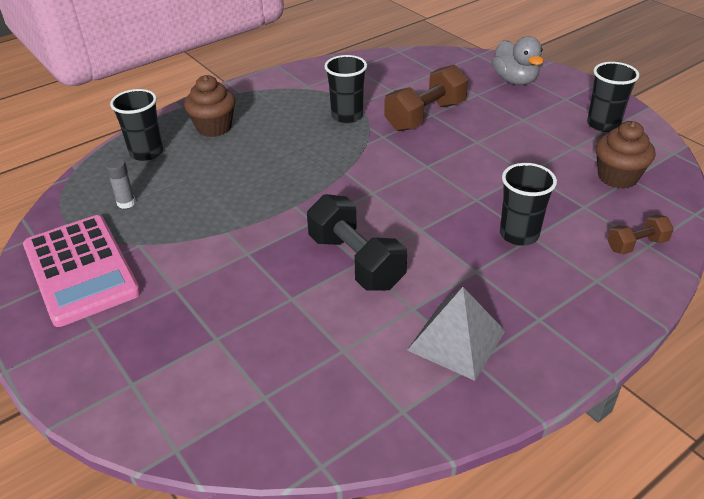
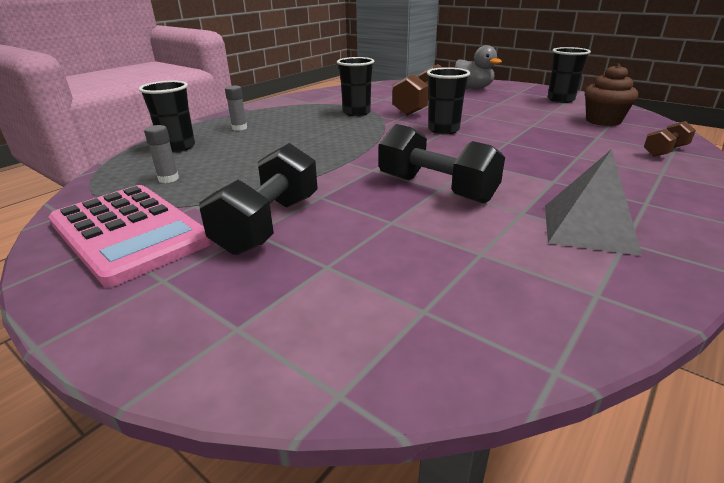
camera: 15 degrees left, 10 degrees down
(190, 281) = (269, 224): none -> black dumbbell
(214, 127) = (239, 128): brown cupcake -> grey glue stick
(519, 234) = (565, 156): black cup -> black cup (443, 130)

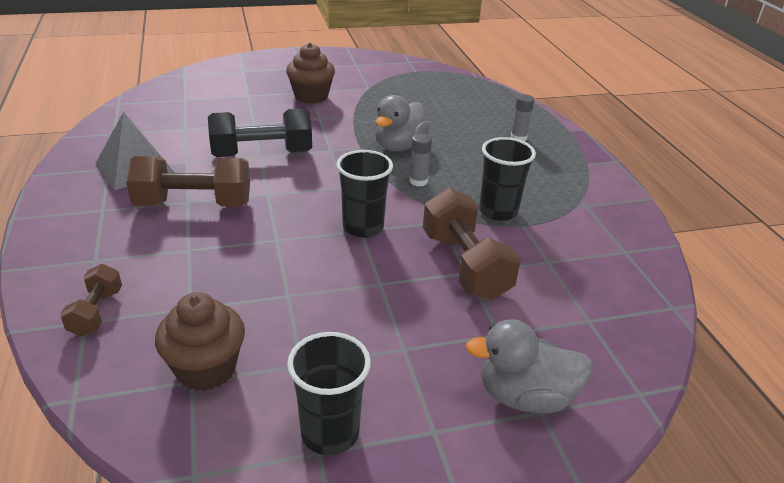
camera: 125 degrees right, 5 degrees up
(129, 232) = (359, 69): pink calculator -> none
(168, 179) = (424, 90): grey glue stick -> grey glue stick (418, 181)
(178, 147) = (492, 105): black cup -> none
(269, 224) = (311, 96): black dumbbell -> brown cupcake
(319, 152) = (399, 146): none -> grey duck
(548, 177) = (194, 204): none -> brown dumbbell

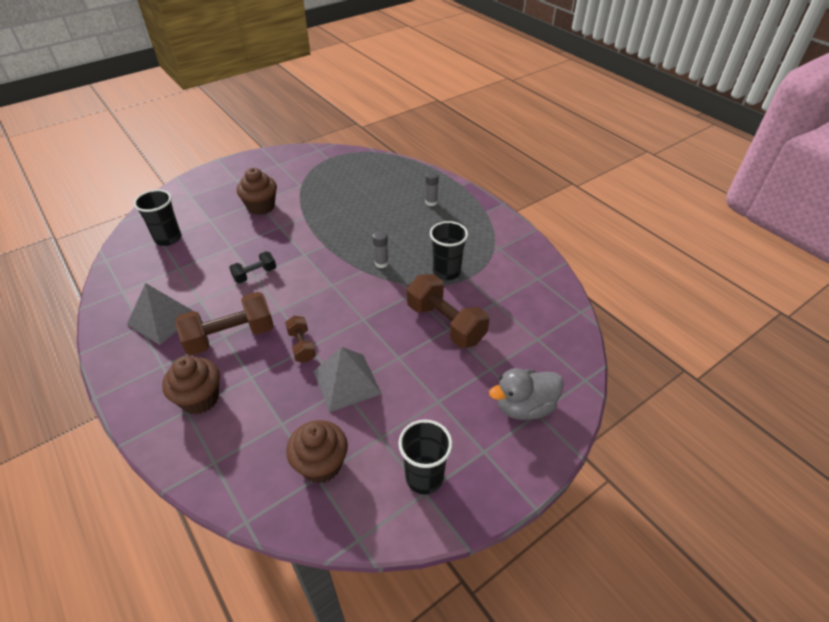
camera: 20 degrees left, 10 degrees up
(96, 312) = (217, 452): brown dumbbell -> brown dumbbell (301, 346)
(117, 253) = (200, 398): none -> brown cupcake
(262, 154) = (255, 274): black dumbbell -> black dumbbell, size x0.54
(297, 289) = (346, 382): none -> grey pyramid
(363, 227) = (363, 315): black cup -> black cup (168, 238)
(399, 146) = (352, 235): grey duck -> none

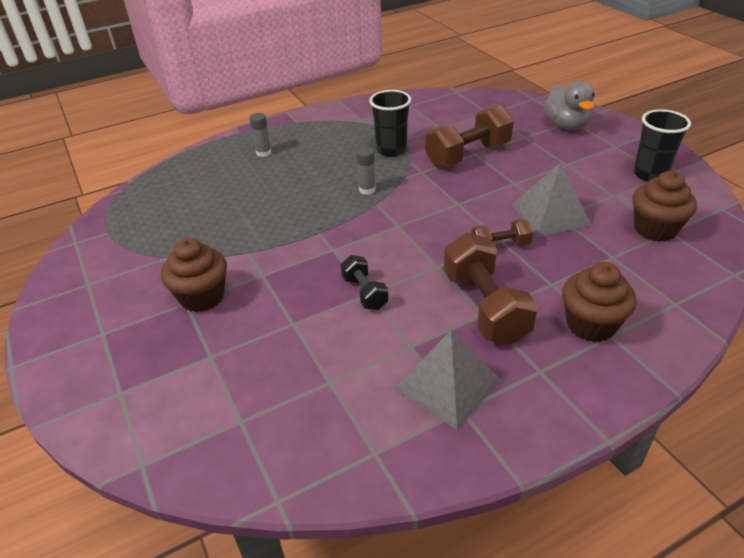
camera: 80 degrees left, 5 degrees down
(168, 238) = (243, 408): black cup -> none

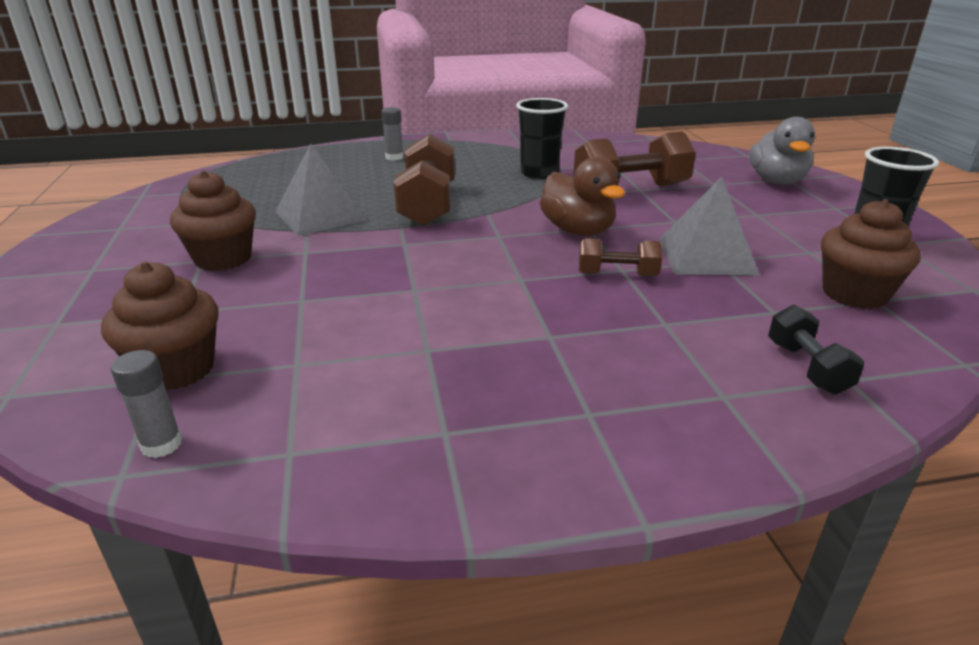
camera: 15 degrees right, 10 degrees down
(364, 293) = (410, 288): black dumbbell -> black dumbbell (807, 367)
(367, 190) = (485, 201): grey glue stick -> grey glue stick (161, 444)
(447, 384) = (445, 399): grey pyramid -> grey pyramid (320, 215)
(452, 208) = (578, 231): none -> brown duck
(485, 307) = (555, 329): brown dumbbell -> brown dumbbell (427, 205)
(591, 325) = (698, 377): brown cupcake -> brown cupcake (176, 369)

